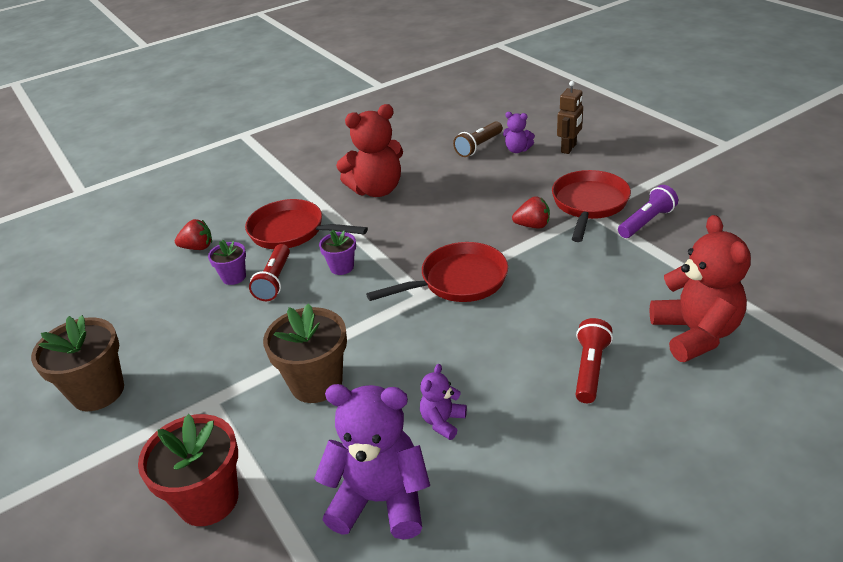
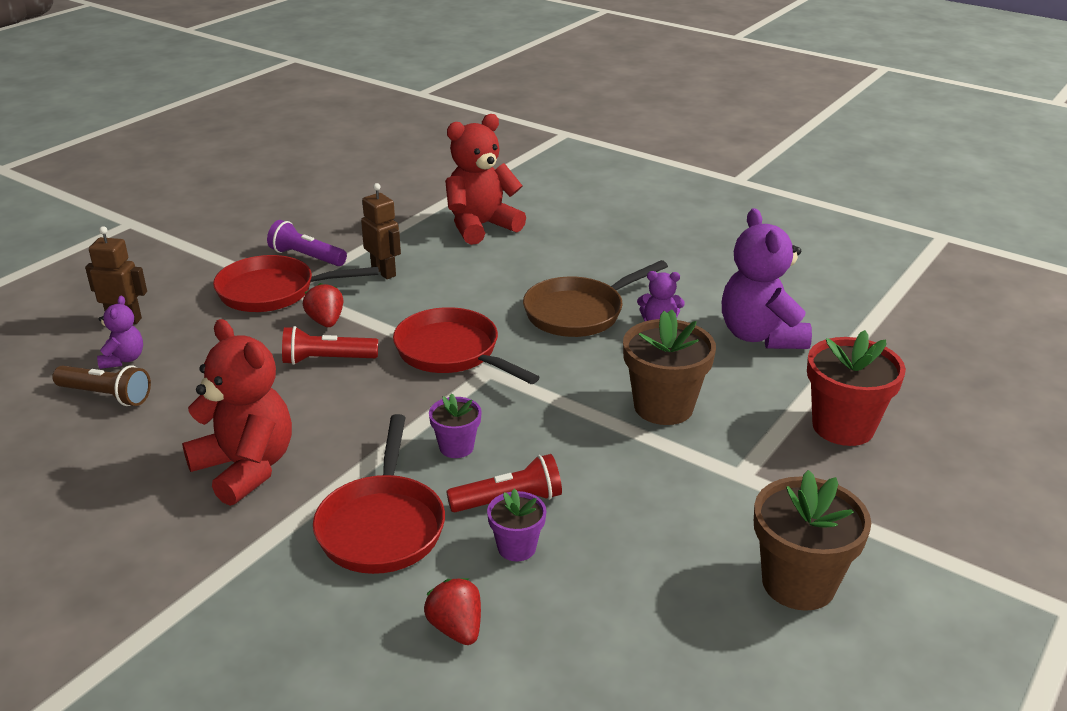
camera: 115 degrees left, 5 degrees down
(488, 368) = (579, 312): none -> brown pan
(590, 369) = (551, 266): red flashlight -> red flashlight (327, 360)
(607, 260) = (384, 272): none -> brown robot

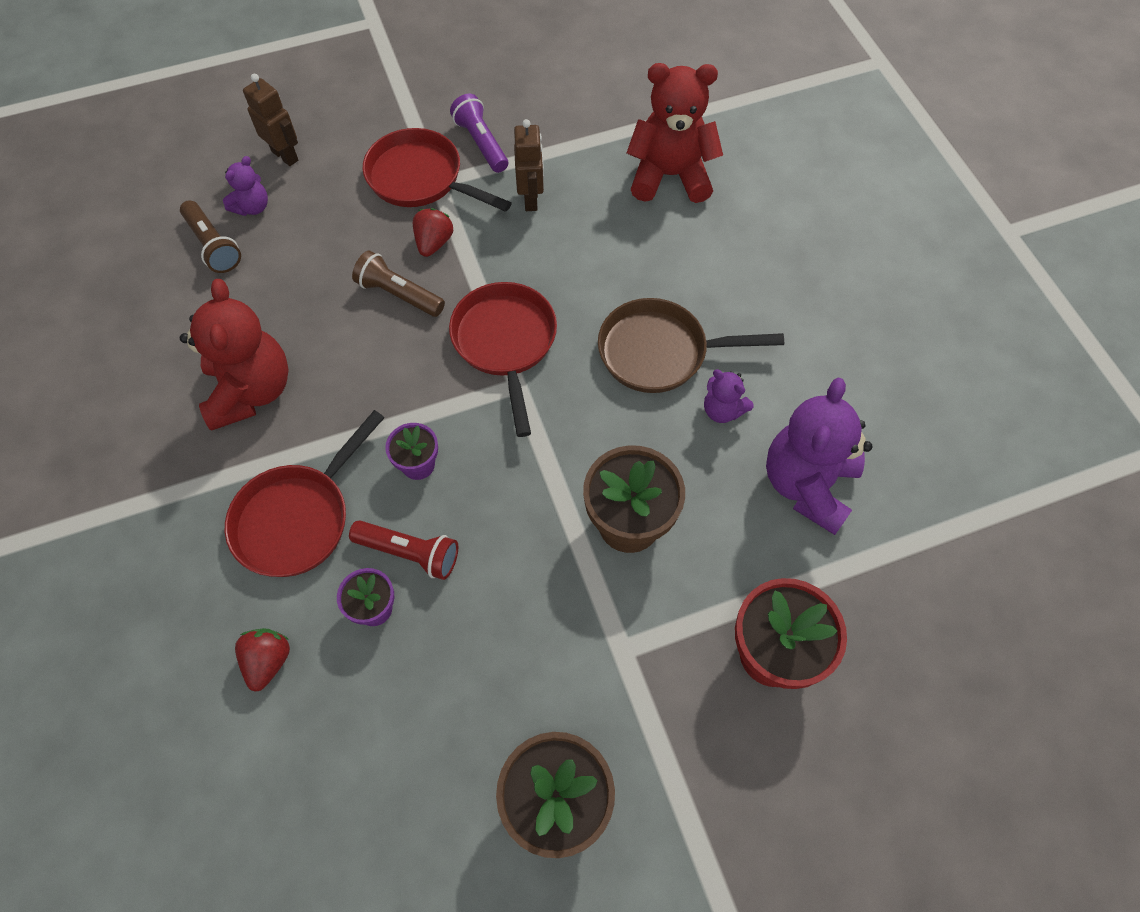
camera: 35 degrees right, 30 degrees up
(327, 360) = (399, 294): red flashlight -> brown flashlight

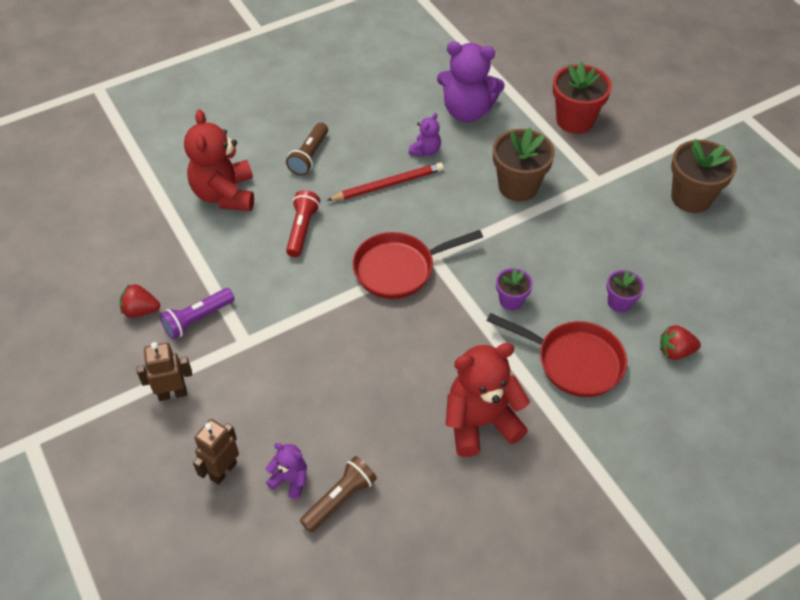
camera: 100 degrees left, 10 degrees down
(399, 294) = (368, 344): brown flashlight -> brown flashlight (309, 156)
(409, 553) = (576, 292): red flashlight -> red flashlight (302, 230)
(420, 178) = (242, 355): red pan -> none
(434, 243) = (312, 331): red strawberry -> red strawberry (141, 310)
(531, 199) = (258, 275): brown robot -> brown robot (172, 393)
(660, 352) = (388, 184): brown pan -> red pencil

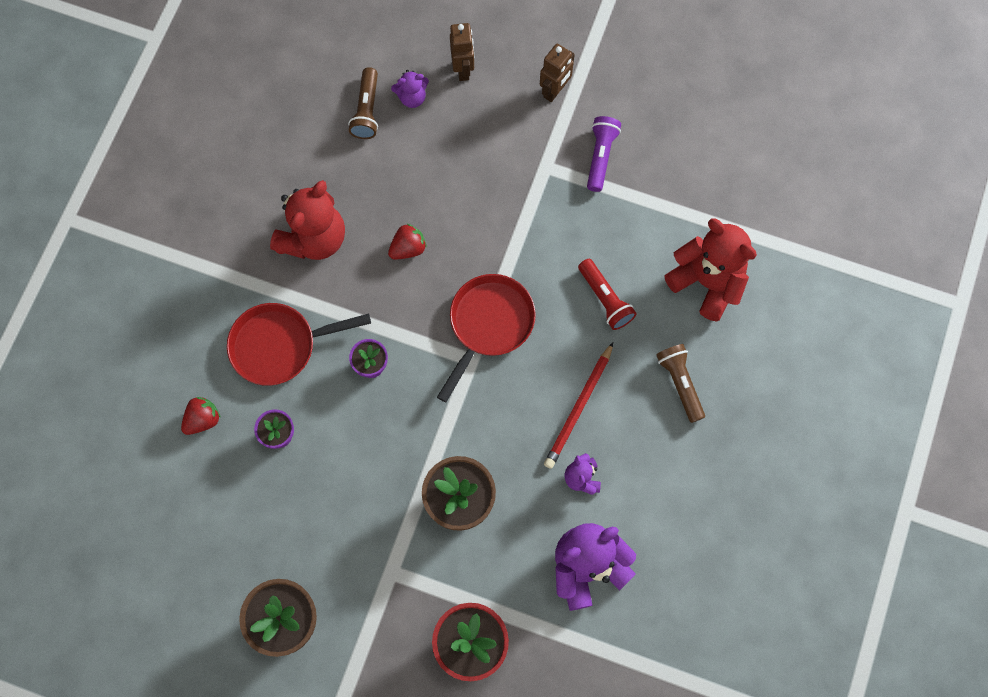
camera: 140 degrees right, 20 degrees up
(141, 310) = (650, 130): red strawberry -> red strawberry (408, 248)

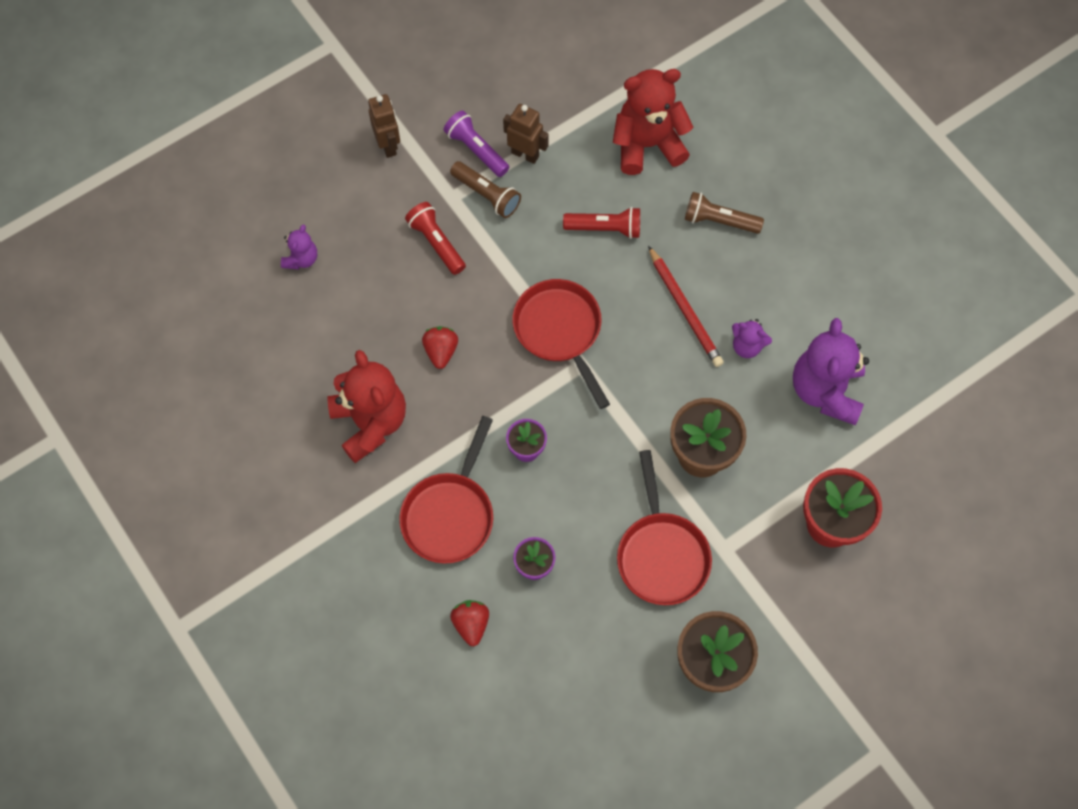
camera: 55 degrees left, 5 degrees down
(353, 525) = (661, 554): none -> red pan
(367, 110) = (283, 303): brown flashlight -> brown flashlight (486, 195)
(463, 69) = (309, 202): brown robot -> brown robot (525, 154)
(497, 183) = (436, 243): none -> red flashlight

